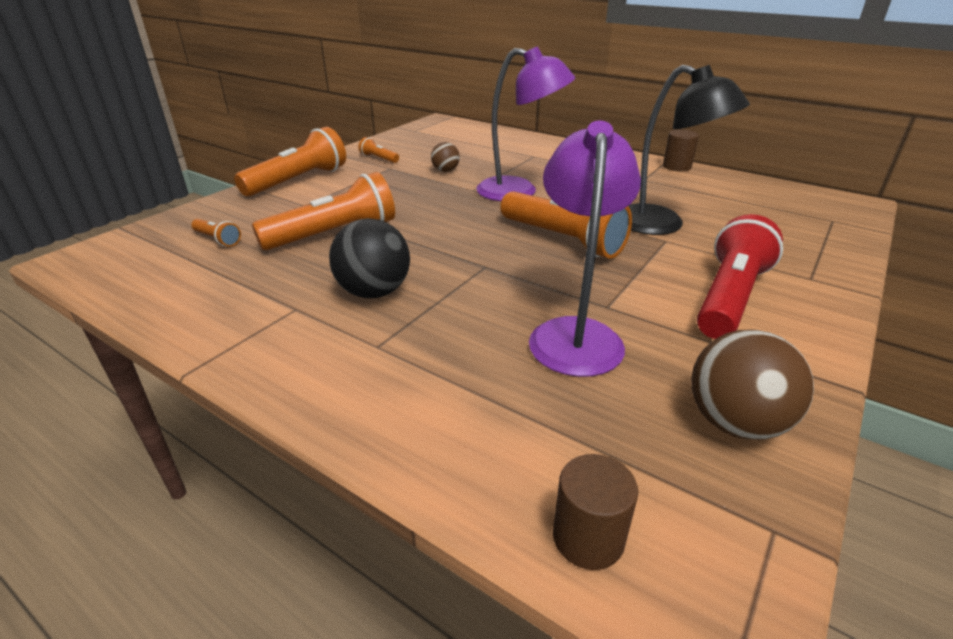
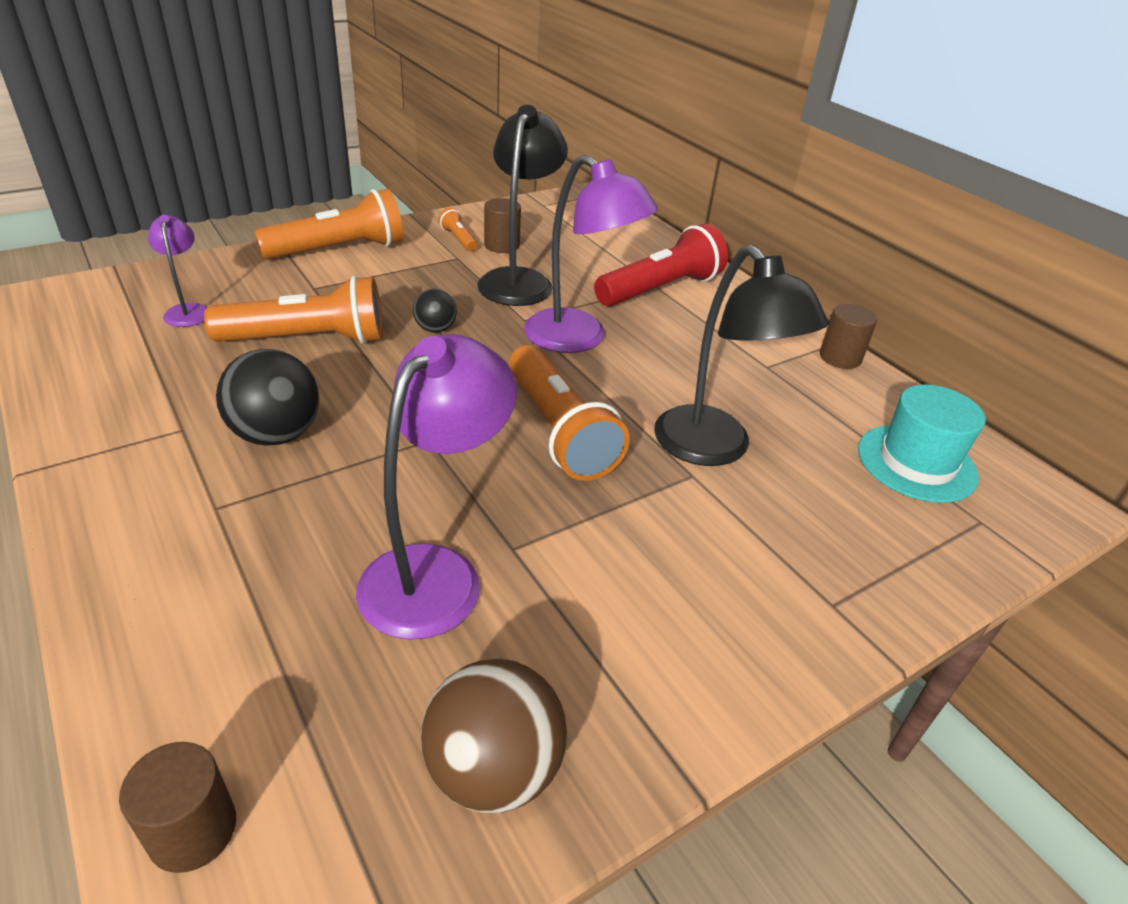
camera: 20 degrees right, 5 degrees up
(217, 239) = (188, 310): orange flashlight -> purple lamp
(412, 156) = (501, 245): none -> brown cylinder
(419, 208) = (435, 329): none -> black ball
(445, 171) = (519, 280): brown ball -> black lamp
(729, 297) = (682, 593): red flashlight -> red flashlight (660, 289)
(772, 203) = (916, 463): none -> turquoise hat

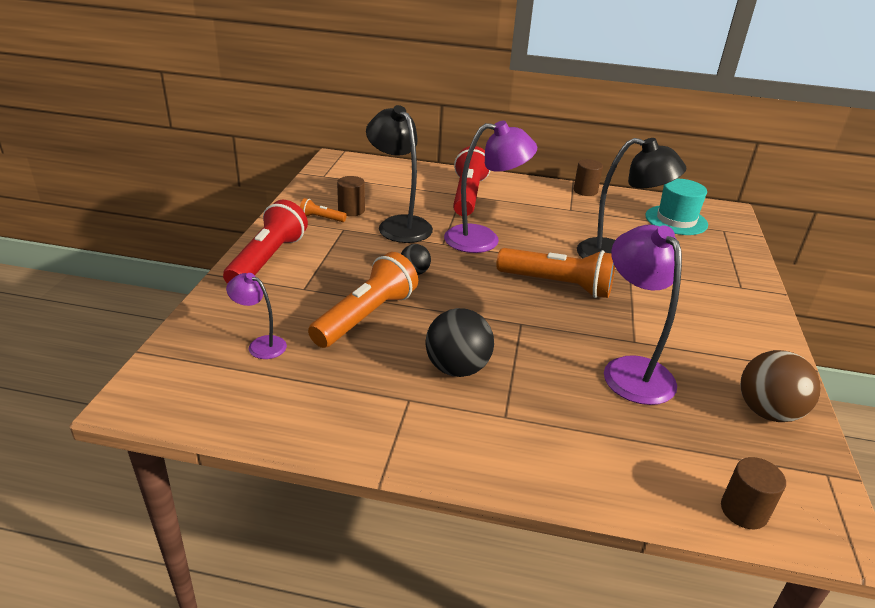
camera: 45 degrees left, 5 degrees down
(339, 250) = (267, 260): orange flashlight -> red flashlight

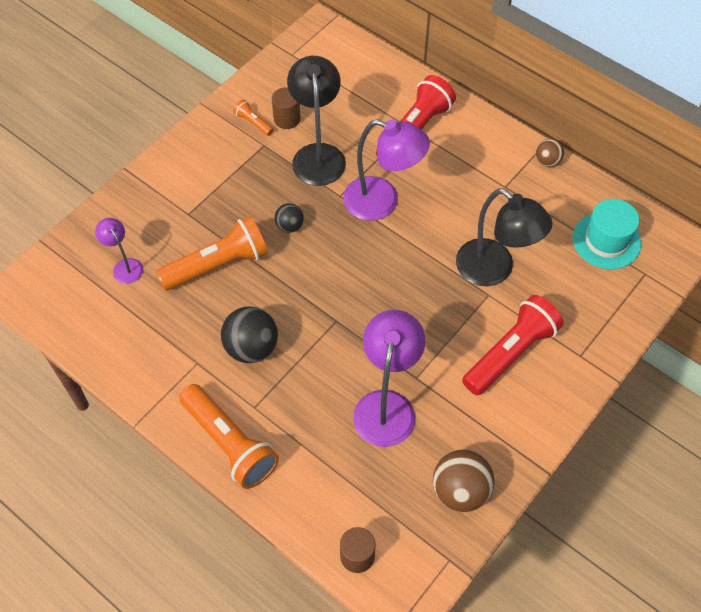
camera: 30 degrees right, 25 degrees up
(267, 260) = (178, 166): red flashlight -> red flashlight (510, 353)
(557, 285) = (404, 287): orange flashlight -> orange flashlight (229, 443)
(585, 191) = (547, 161): brown cylinder -> brown ball

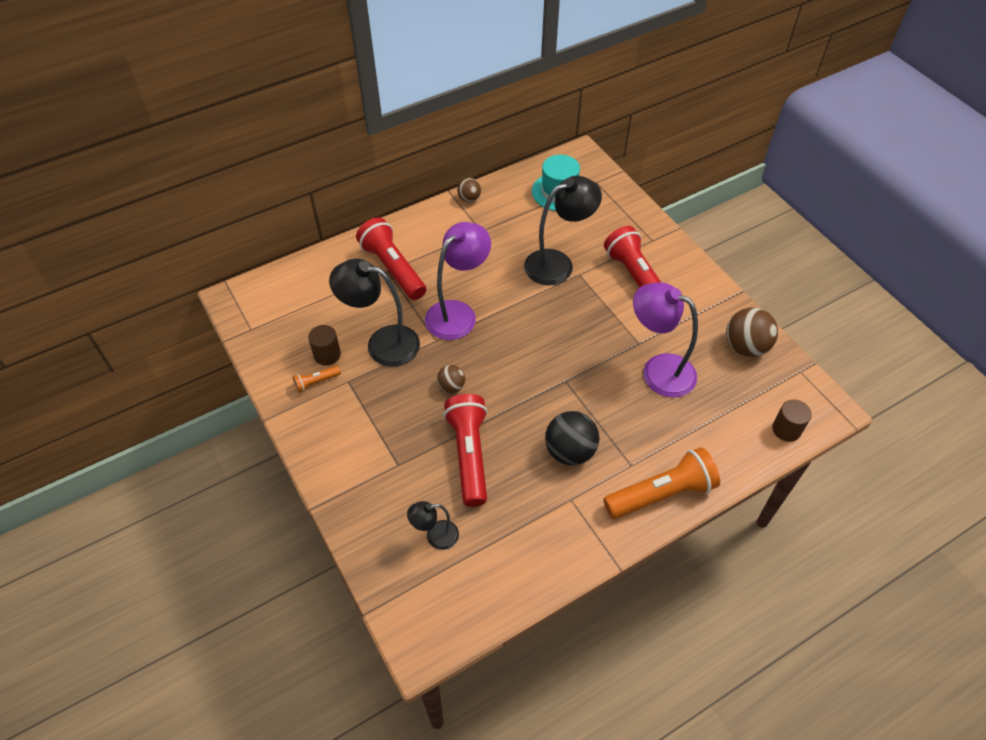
camera: 70 degrees left, 5 degrees down
(125, 266) = (435, 536): purple lamp -> black lamp
(217, 265) = (469, 455): orange flashlight -> red flashlight
(289, 226) = (451, 386): black ball -> brown ball

